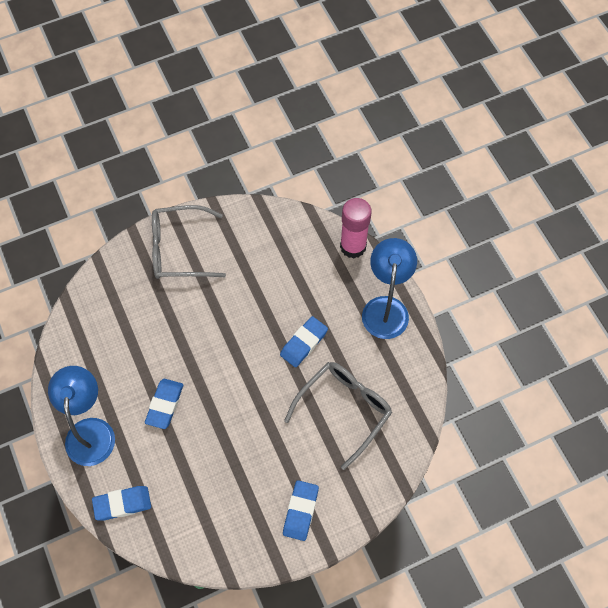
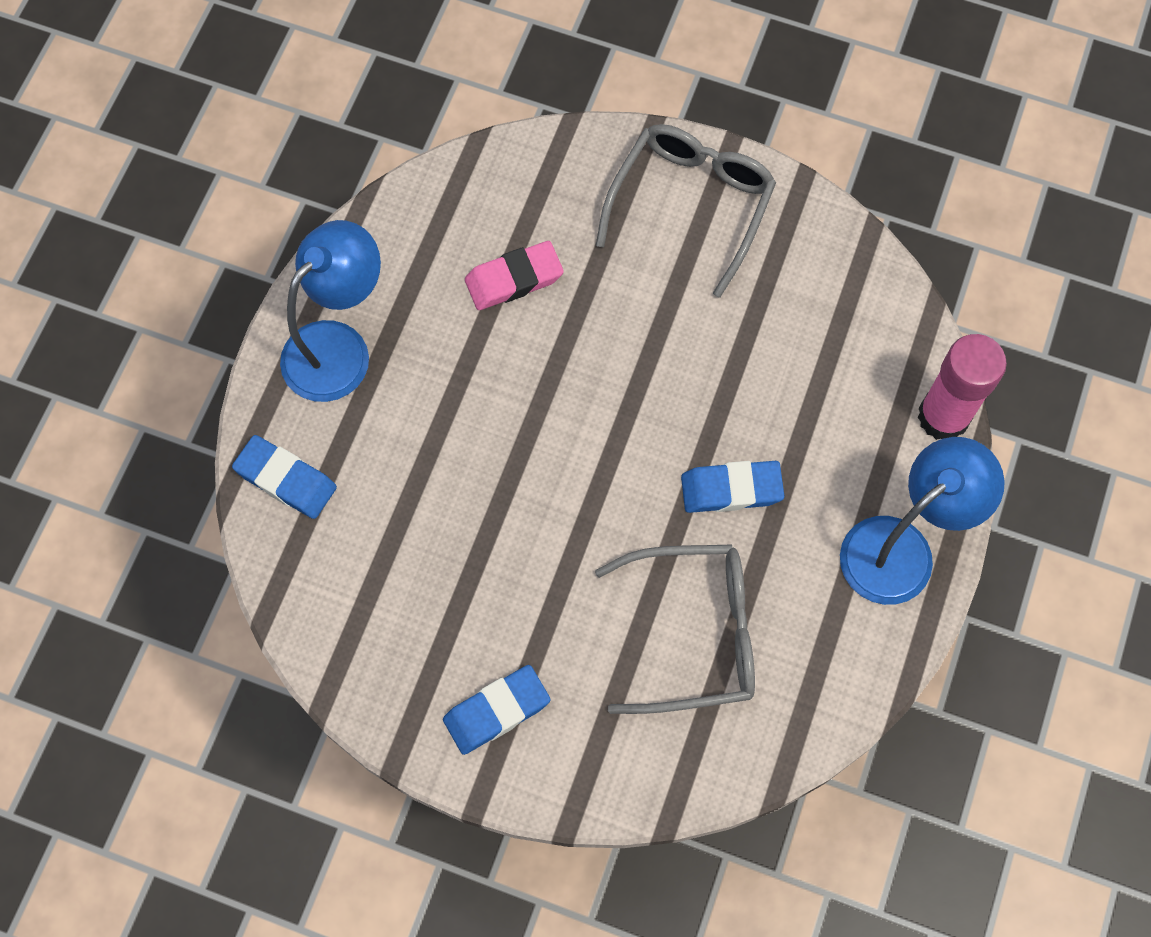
camera: 45 degrees right, 5 degrees up
(137, 339) = (514, 279): none -> pink eraser
(165, 405) = (463, 400): blue eraser -> none
(179, 249) = (691, 205): grey glasses -> grey glasses turned 75 degrees clockwise

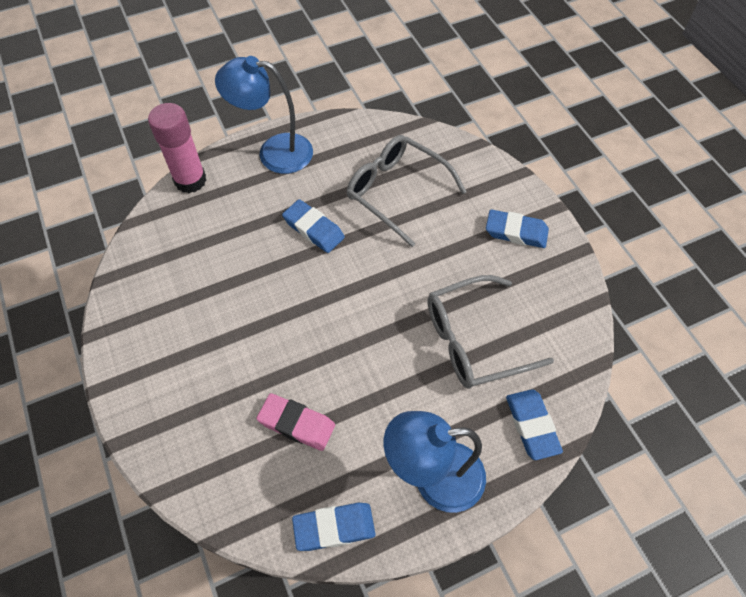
camera: 135 degrees left, 10 degrees down
(389, 231) = (334, 527): none -> blue eraser
(691, 205) = (161, 375): grey glasses -> grey glasses (474, 340)

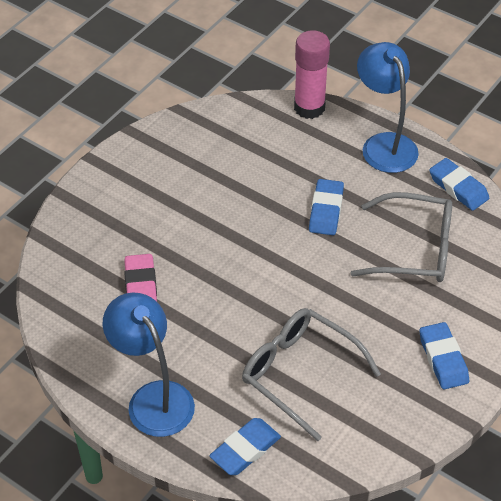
camera: 60 degrees right, 10 degrees down
(334, 527) = (74, 351): blue eraser -> blue eraser (458, 188)
(397, 192) = (414, 249): grey glasses -> grey glasses turned 90 degrees clockwise

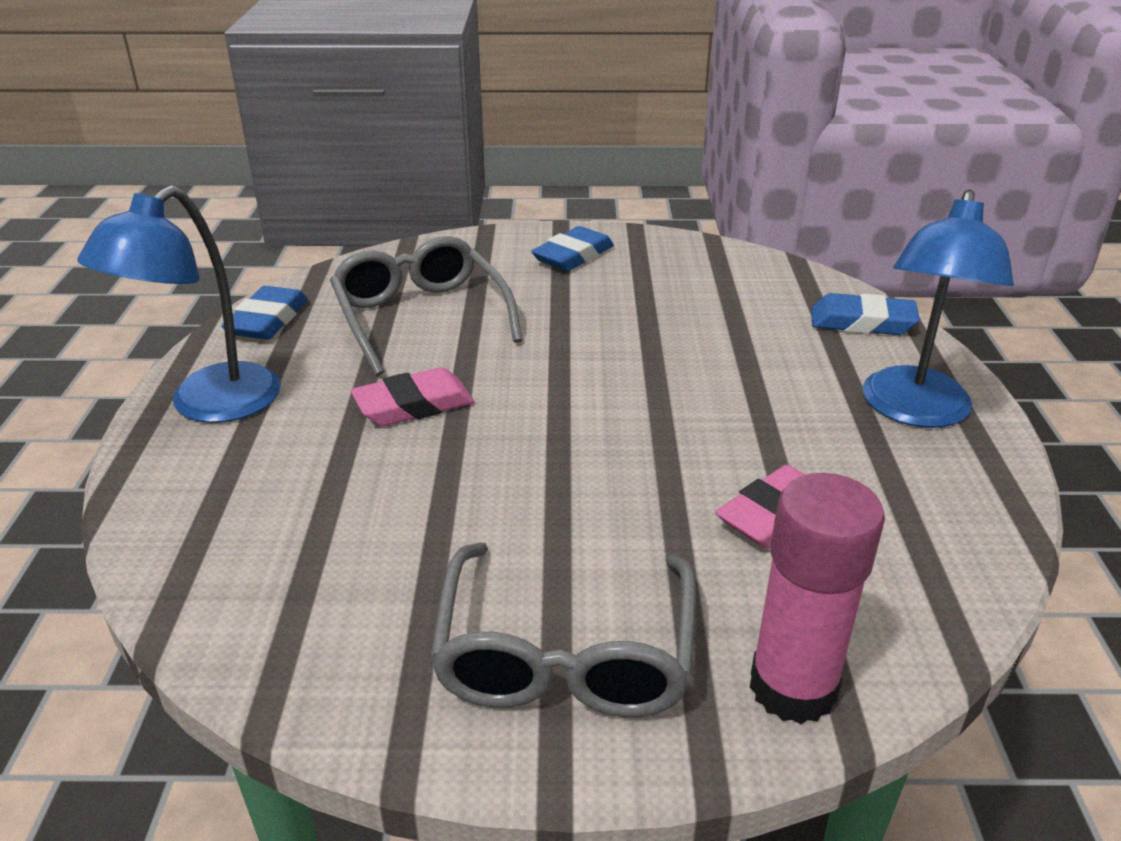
camera: 125 degrees left, 15 degrees down
(300, 373) = (716, 326): grey glasses -> grey glasses (565, 654)
(309, 108) = (148, 519): pink glue stick -> pink glue stick (793, 687)
(326, 210) = (414, 405): blue eraser -> pink eraser

